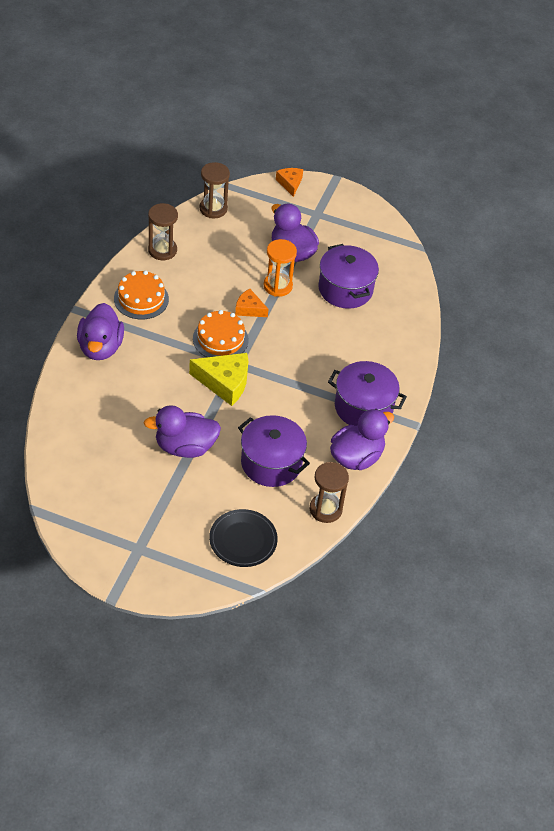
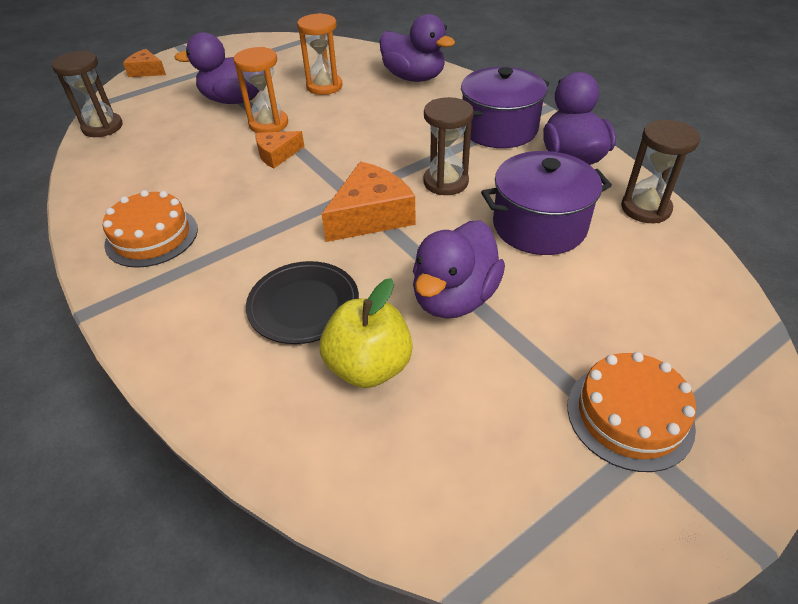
camera: 50 degrees left, 5 degrees down
(100, 347) = (184, 315): purple duck -> purple duck (414, 77)
(118, 433) = (369, 366): none -> yellow apple
(162, 250) = (103, 187): brown hourglass -> brown hourglass (445, 182)
(220, 339) = (297, 193): orange cake -> orange cake (629, 415)
(224, 382) = (371, 216): yellow cheese -> orange cheese
(243, 540) = (671, 305): black plate -> black plate (303, 305)
(345, 289) = (324, 86): purple pot -> orange hourglass

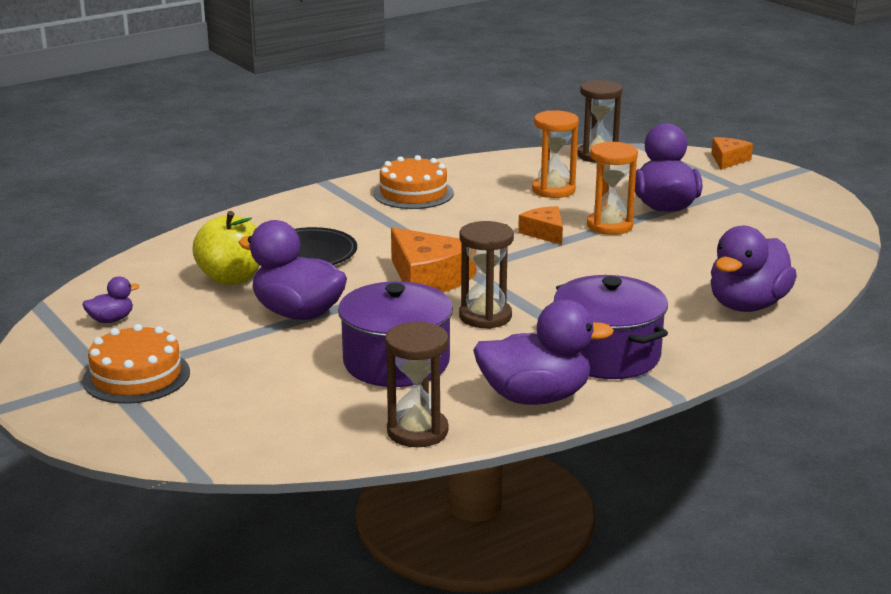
camera: 90 degrees right, 20 degrees down
(324, 86) = (708, 251): orange hourglass -> orange hourglass (553, 190)
(497, 477) = (111, 320): none -> purple duck

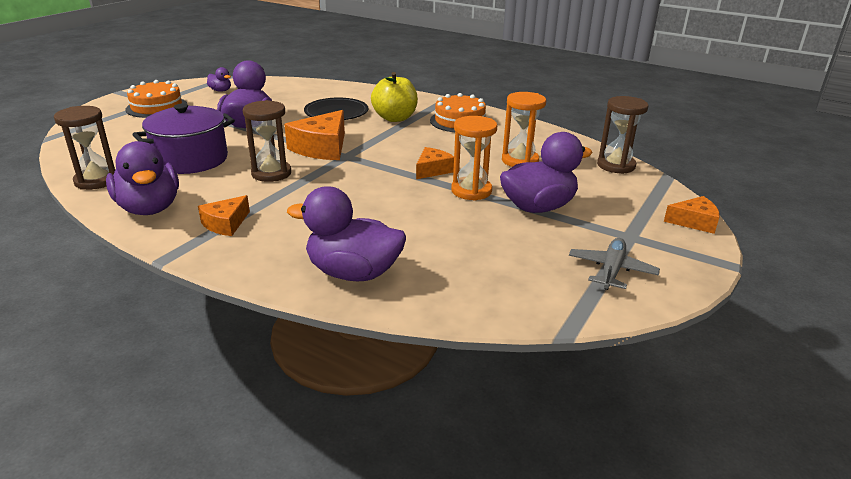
camera: 65 degrees right, 5 degrees up
(231, 278) = (288, 103): yellow apple -> yellow apple (395, 118)
(607, 355) = (225, 224): purple pot -> orange cheese
(791, 208) = (611, 270): none -> grey plane

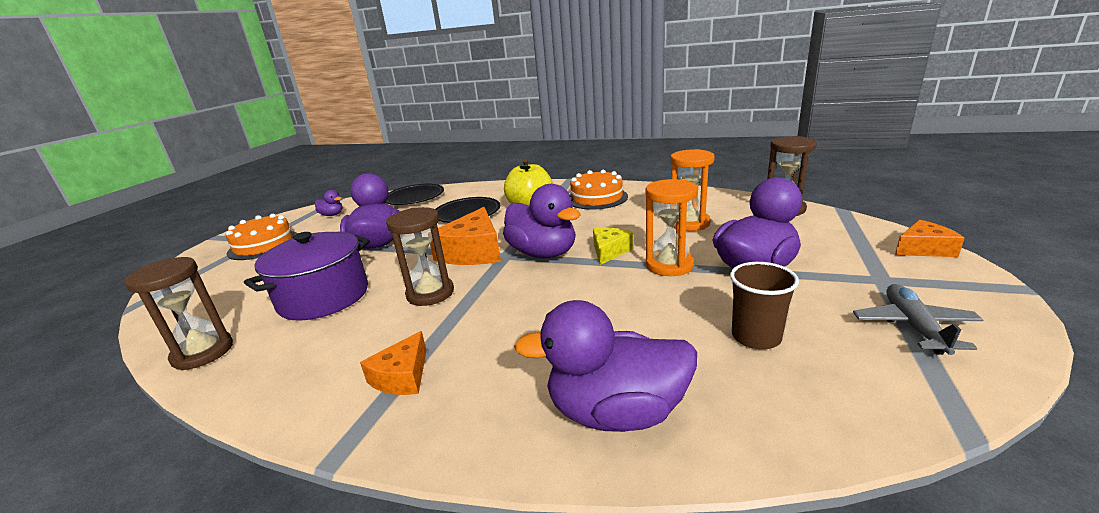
camera: 10 degrees left, 5 degrees down
(149, 208) = (287, 377): purple duck -> purple duck (543, 253)
(298, 88) = (414, 197): none -> black plate
(433, 170) = (609, 251): orange cheese -> yellow cheese
(488, 252) = (756, 337): none -> brown cup

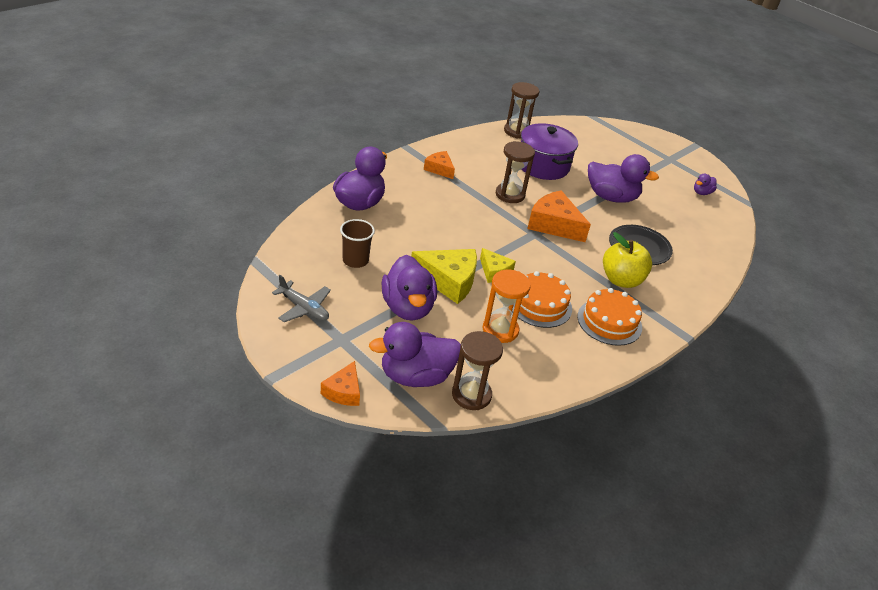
camera: 110 degrees right, 15 degrees up
(264, 245) = (656, 159): orange cake -> orange cake (540, 305)
(414, 197) = (714, 237): black plate -> none
(543, 253) = (521, 247): purple duck -> purple duck (416, 376)
(669, 265) = (449, 281): orange hourglass -> yellow cheese

